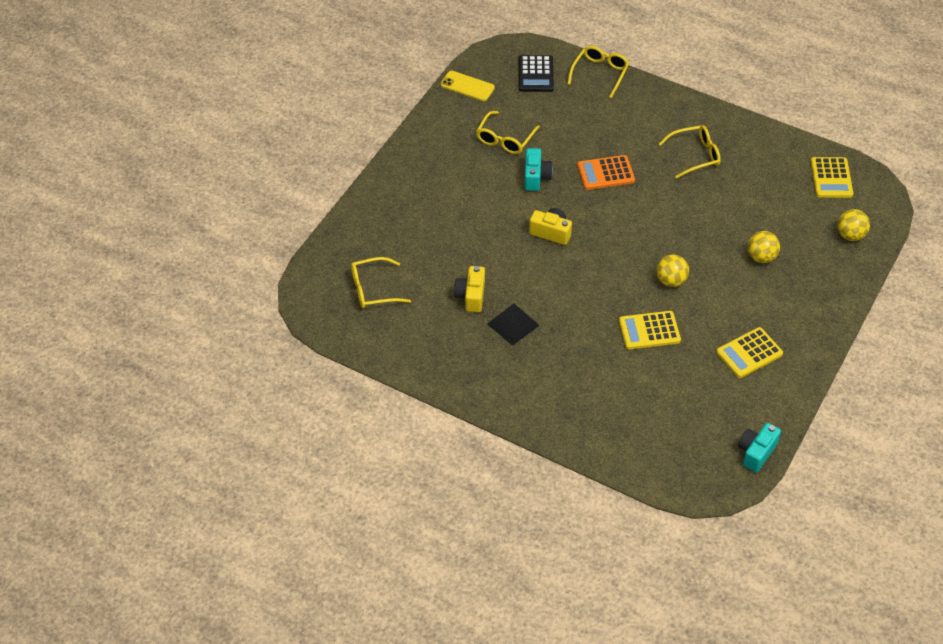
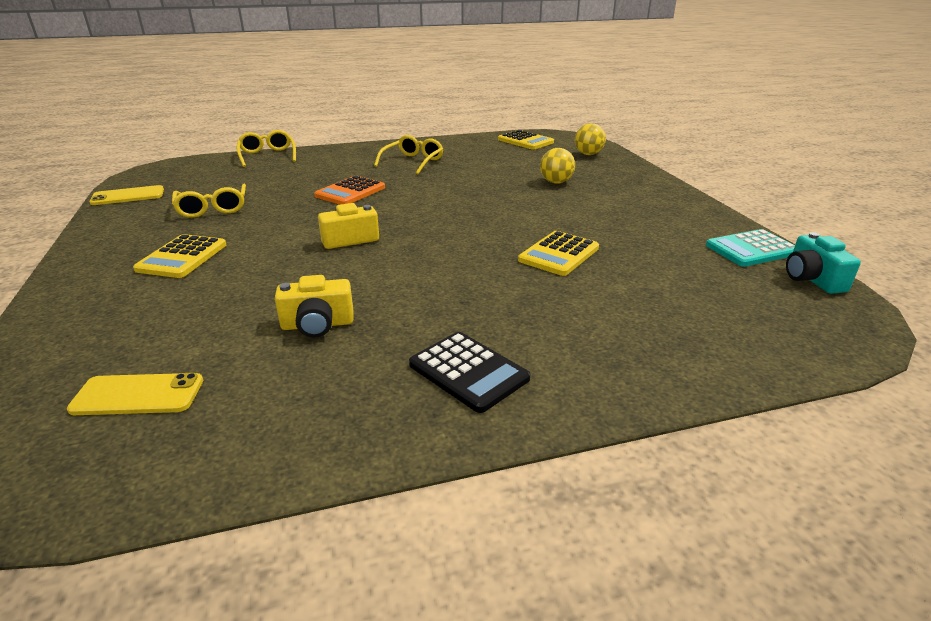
camera: 45 degrees left, 20 degrees down
(373, 289) = (138, 395): yellow glasses -> yellow phone
(471, 296) = (317, 325): yellow camera -> yellow camera turned 60 degrees counterclockwise
(513, 324) = (410, 321): black pyramid -> none
(535, 74) = (202, 171): black calculator -> black calculator (468, 371)
(536, 177) = (280, 216): turquoise camera -> none
(671, 281) = (515, 219): yellow ball -> none
(749, 353) = (660, 227): yellow calculator -> yellow calculator (182, 257)
(769, 410) = (751, 249): none -> turquoise calculator

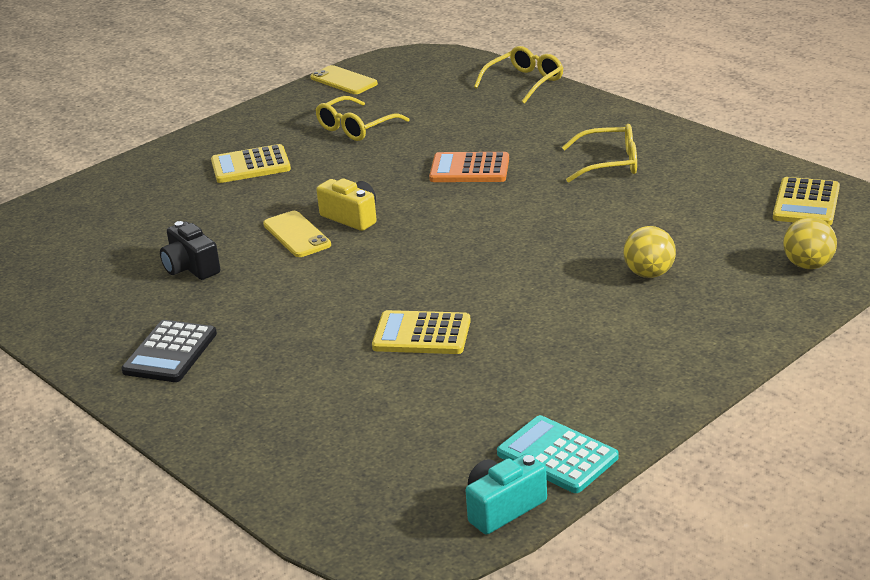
camera: 65 degrees right, 0 degrees up
(138, 395) = (66, 246): yellow phone -> yellow phone (296, 235)
(317, 325) = (191, 267): yellow camera -> black camera

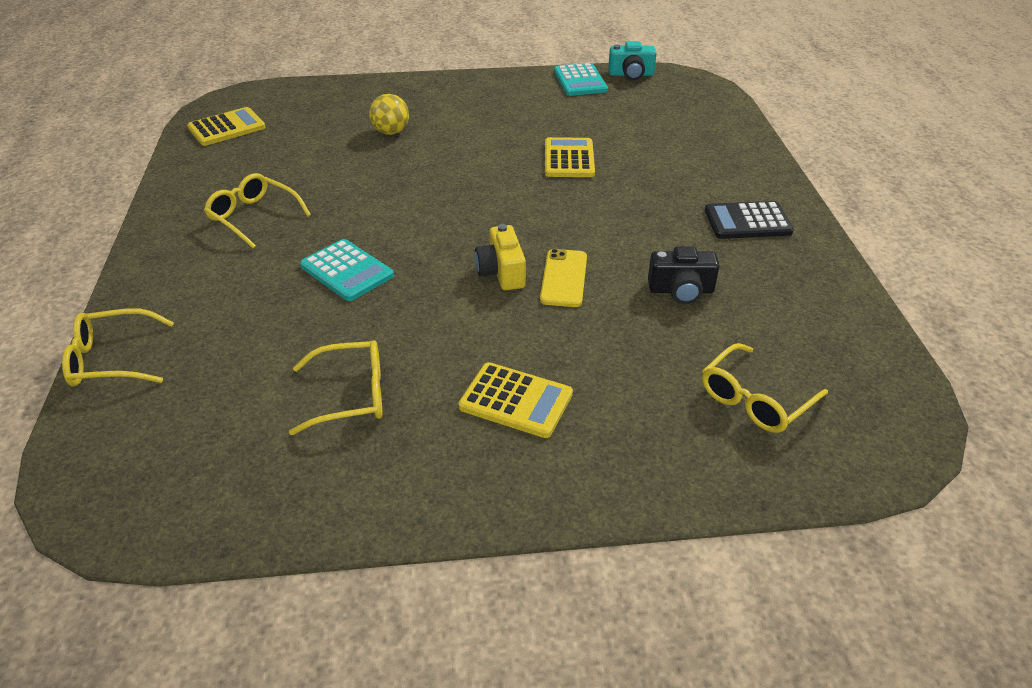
camera: 145 degrees left, 10 degrees up
(88, 228) = (755, 400): none -> yellow glasses
(170, 352) = (747, 221): black calculator -> black calculator turned 150 degrees counterclockwise
(191, 267) = (681, 290): black camera -> black camera turned 90 degrees clockwise
(343, 81) = (239, 512): yellow phone -> none
(422, 334) = (569, 159): yellow calculator -> yellow calculator turned 135 degrees counterclockwise
(469, 169) = (347, 271): orange calculator -> turquoise calculator
(808, 265) = (310, 99): yellow ball -> none

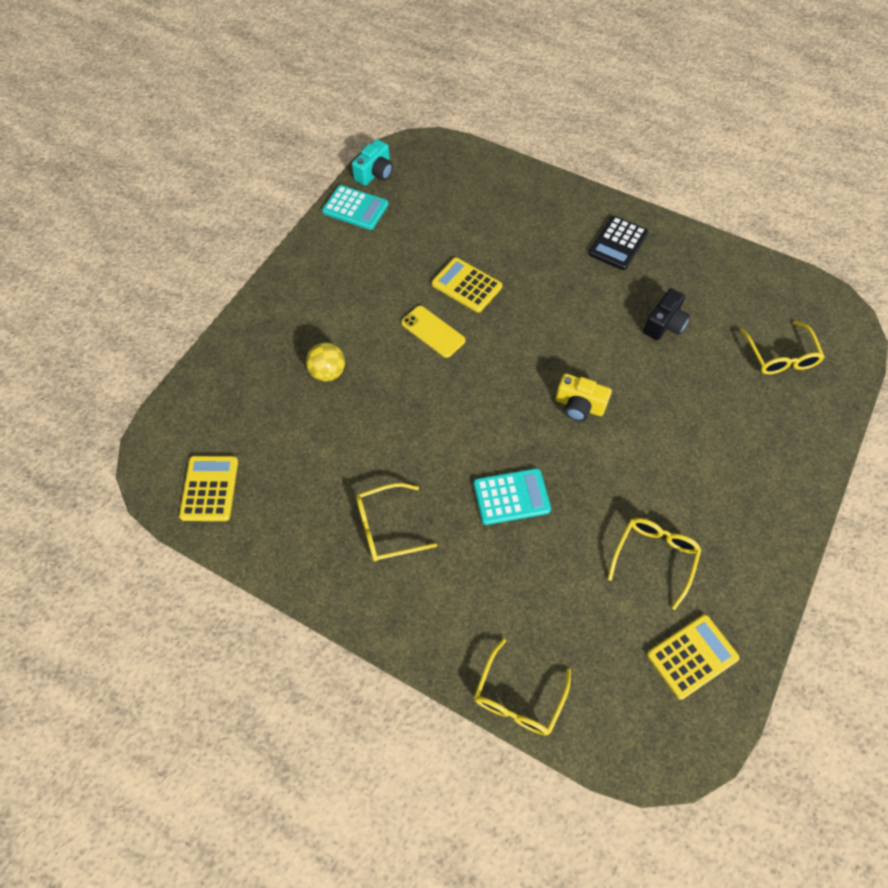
camera: 55 degrees left, 20 degrees up
(516, 401) = (713, 470): yellow calculator -> yellow calculator (692, 656)
(564, 278) = (610, 375): yellow phone -> yellow phone (433, 332)

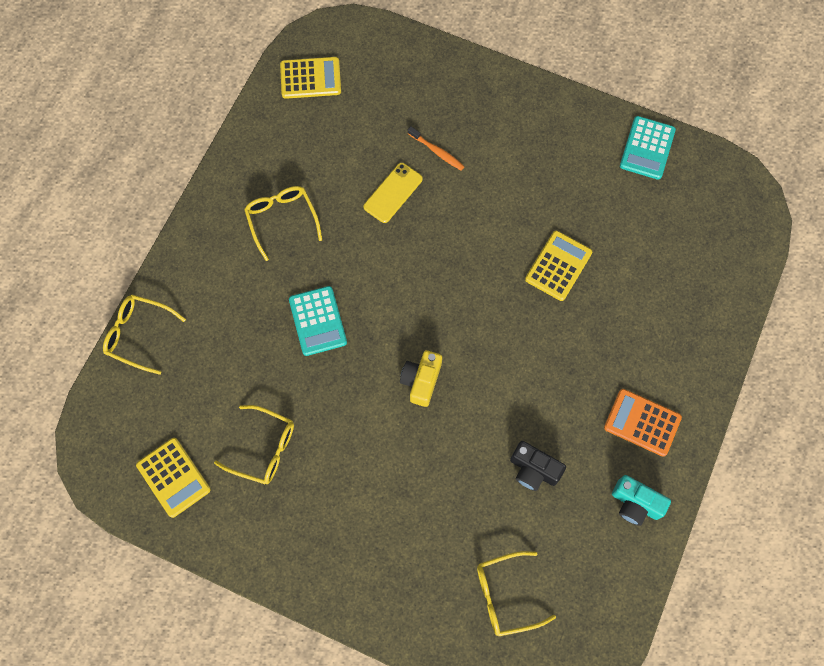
camera: 85 degrees right, 10 degrees up
(328, 372) = (436, 151): yellow ball -> orange toothbrush
(375, 173) = (702, 161): turquoise camera -> turquoise camera (635, 503)
(433, 332) = (495, 238): yellow phone -> yellow phone (393, 193)
(618, 243) = (642, 422): black calculator -> orange calculator

